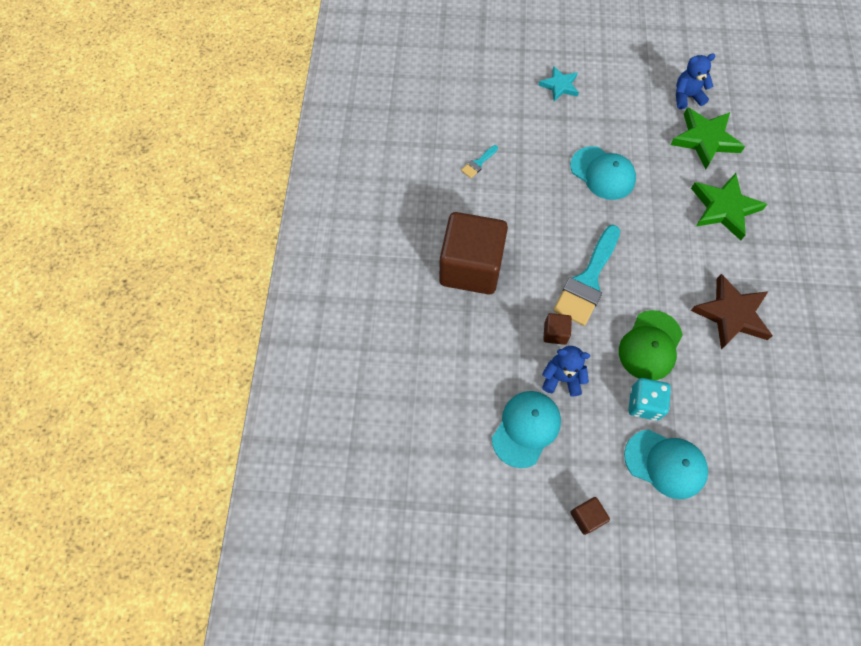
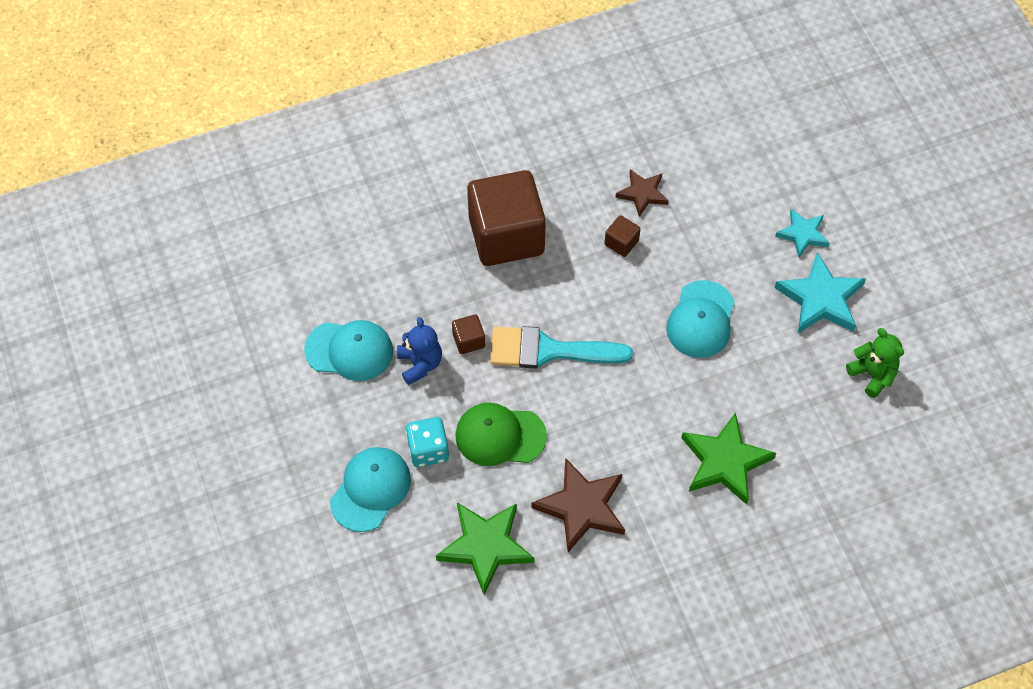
camera: 65 degrees right, 5 degrees down
(478, 163) = (642, 193): turquoise brush -> brown star
(586, 517) = (282, 434): brown cube -> brown cube (621, 243)
(615, 98) = (820, 299): none -> turquoise star
(665, 464) = (370, 489): turquoise cap -> turquoise cap turned 150 degrees counterclockwise
(686, 97) = (872, 374): blue teddy bear -> green teddy bear
(705, 139) = (816, 413): green star -> green star (485, 546)

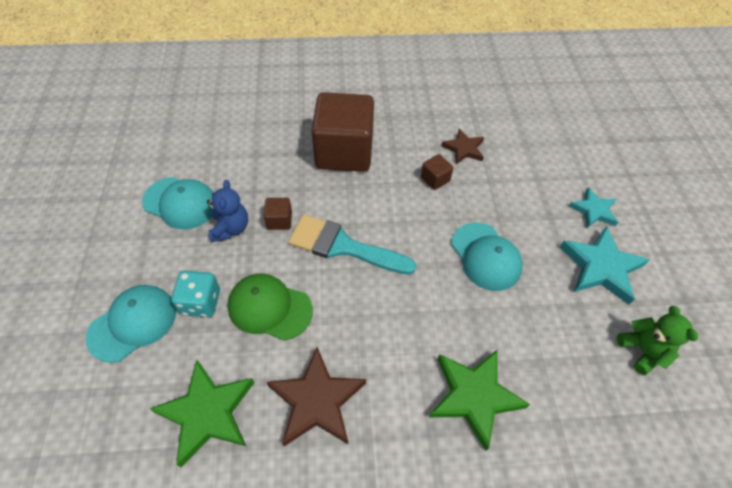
camera: 15 degrees right, 5 degrees down
(701, 320) = (486, 256): turquoise cap -> turquoise cap turned 60 degrees counterclockwise

